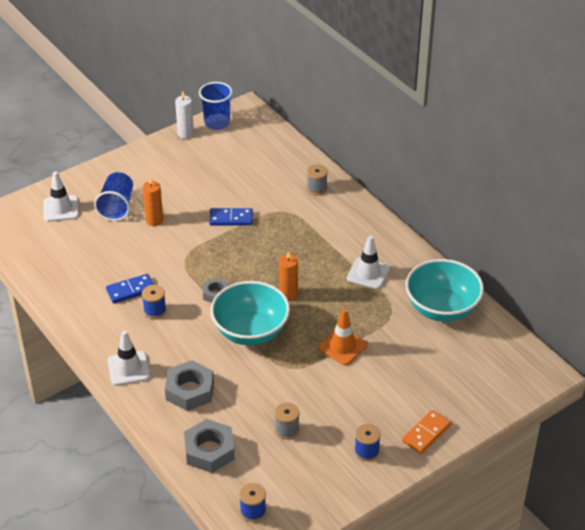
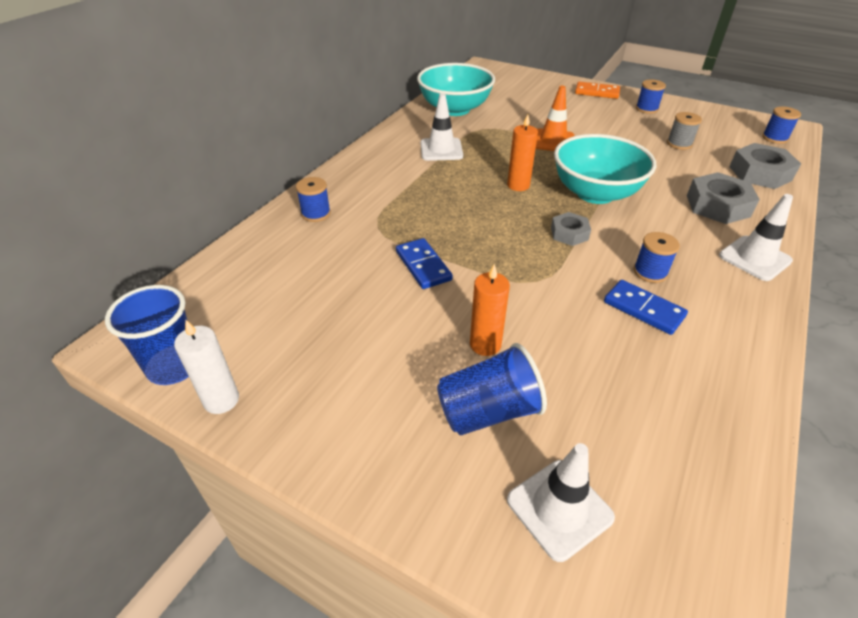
camera: 115 degrees left, 0 degrees up
(316, 189) = (316, 214): grey spool -> blue spool

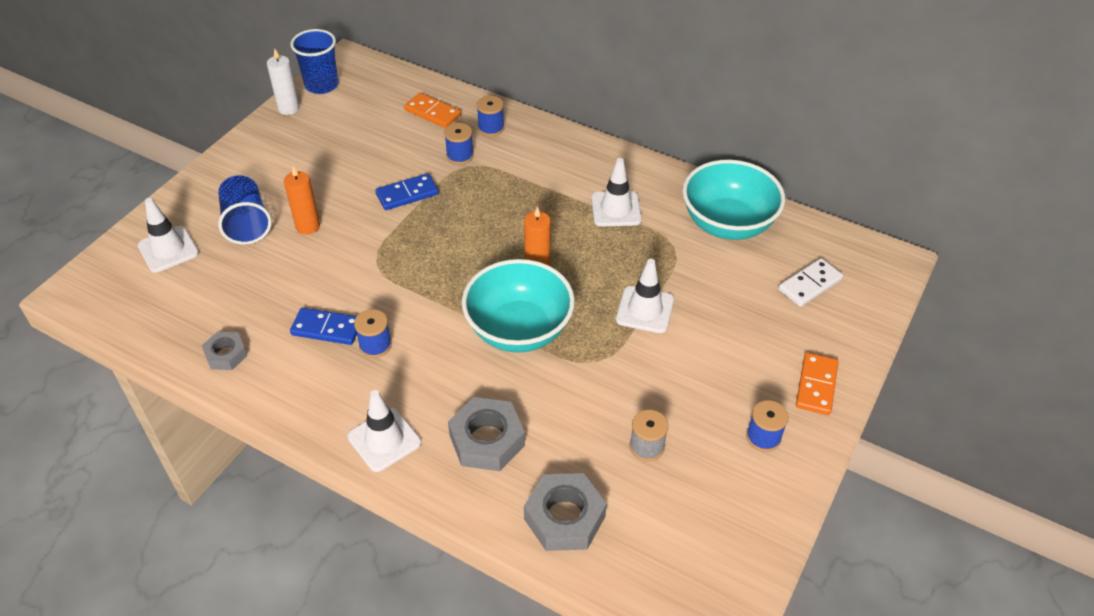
camera: 90 degrees right, 5 degrees up
(276, 255) = (432, 113): none -> orange domino
(510, 88) = (810, 284): none -> white domino
(553, 141) = (645, 310): orange traffic cone -> white traffic cone
(569, 233) = (444, 296): grey nut -> grey nut (226, 355)
(643, 309) = (326, 328): blue domino -> blue domino turned 60 degrees clockwise
(774, 138) = (676, 584): blue spool -> blue spool (460, 156)

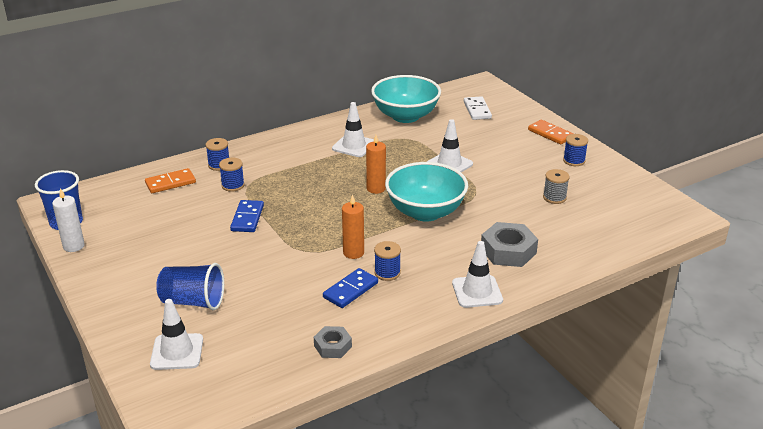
camera: 60 degrees left, 15 degrees down
(308, 226) = (231, 272): orange candle -> orange candle (353, 253)
(564, 517) = (587, 241): grey nut -> none

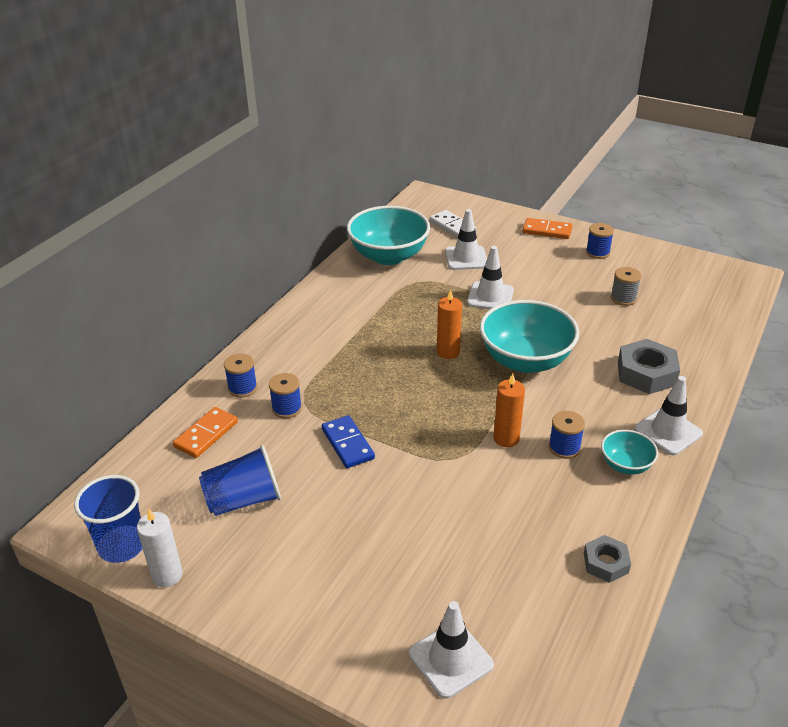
camera: 30 degrees left, 5 degrees up
(193, 302) = (399, 582): blue cup -> blue cup (243, 500)
(350, 290) = (551, 485): blue domino -> none
(354, 146) = (371, 309): white traffic cone -> white traffic cone (466, 258)
(418, 299) = (625, 465): none -> turquoise bowl

